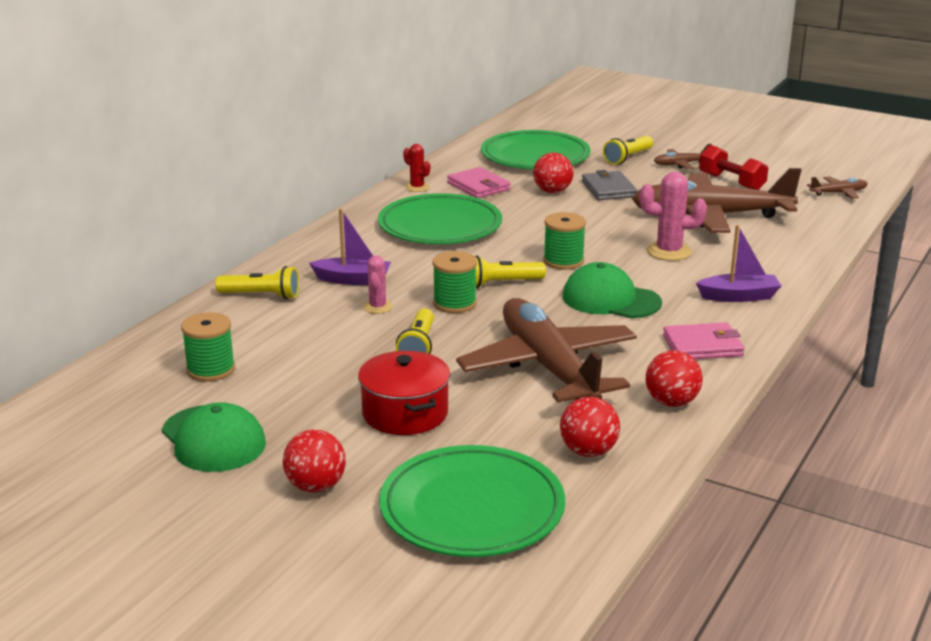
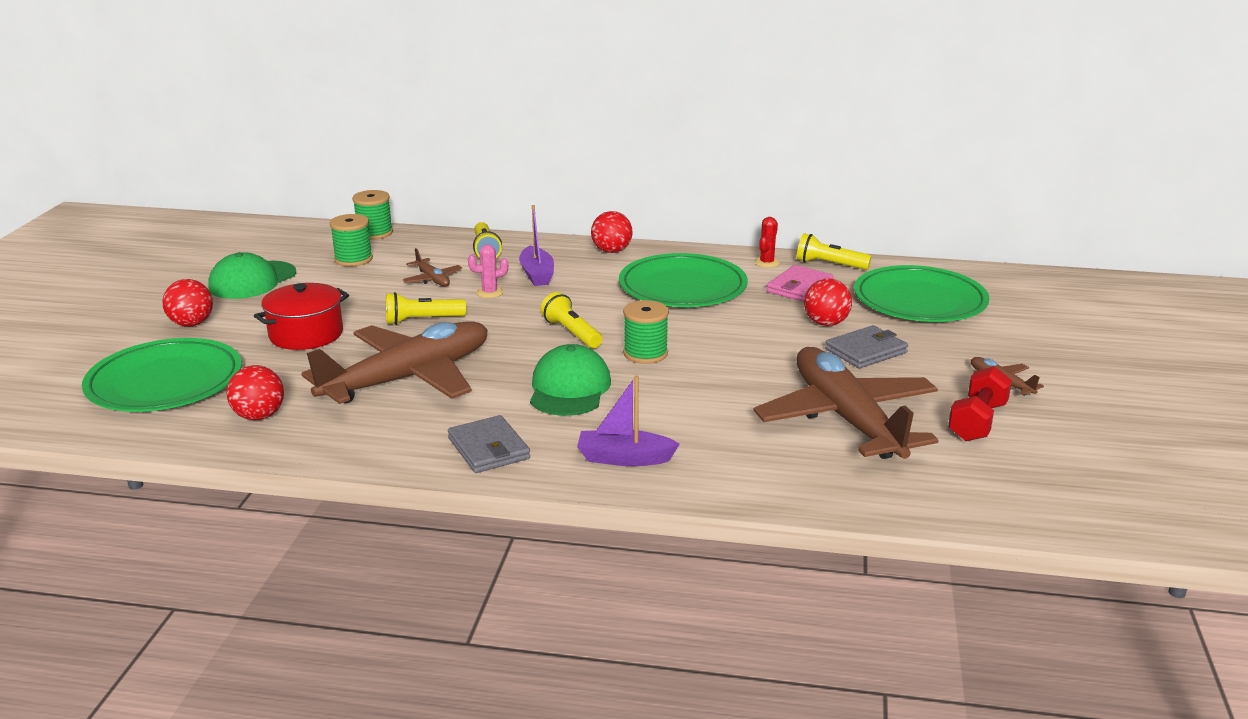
camera: 70 degrees right, 0 degrees up
(454, 303) = (515, 320): green spool -> green spool (374, 233)
(627, 158) = (980, 349): yellow flashlight -> yellow flashlight (829, 264)
(669, 251) = (716, 405): pink cactus -> none
(671, 402) = (360, 444): red ball -> red ball (611, 251)
(702, 346) = (489, 448): pink wallet -> grey wallet
(739, 296) = (624, 458): purple boat -> purple boat turned 120 degrees clockwise
(838, 193) = (1031, 504): brown plane -> brown plane (432, 279)

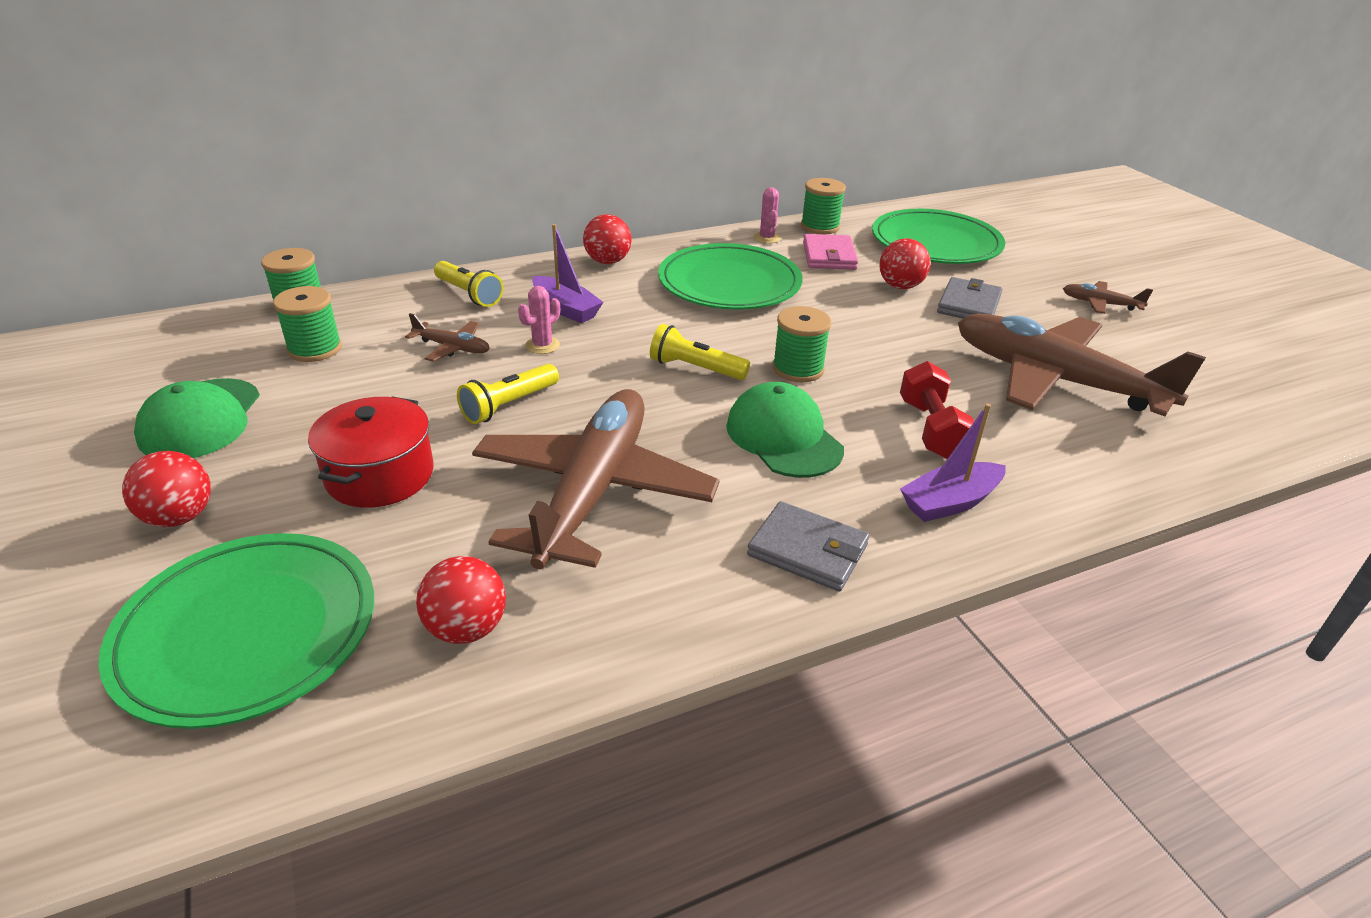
camera: 35 degrees left, 10 degrees up
(766, 263) = (767, 238): red cactus -> pink cactus
(829, 264) = (820, 227): yellow flashlight -> green spool
(977, 422) = (1140, 347): red dumbbell -> red dumbbell (931, 429)

